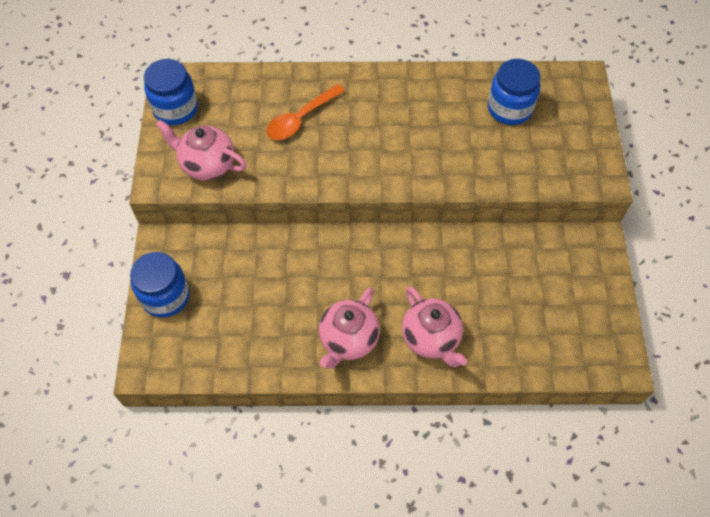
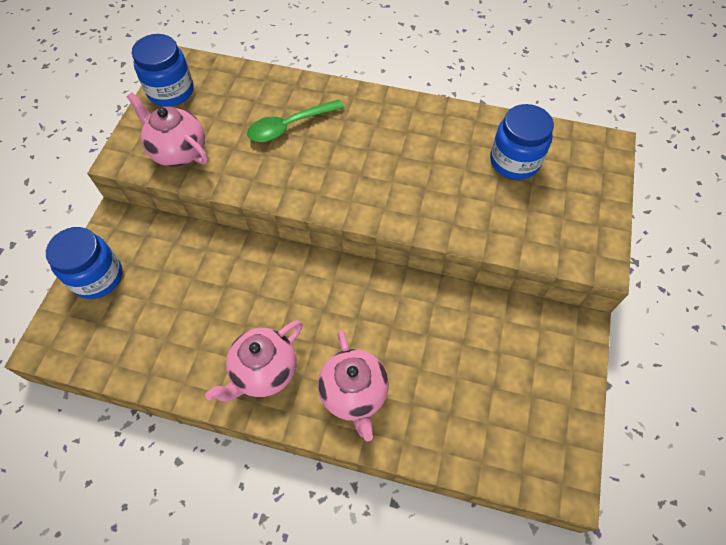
camera: 15 degrees right, 0 degrees up
(300, 119) = (289, 126): orange spoon -> green spoon

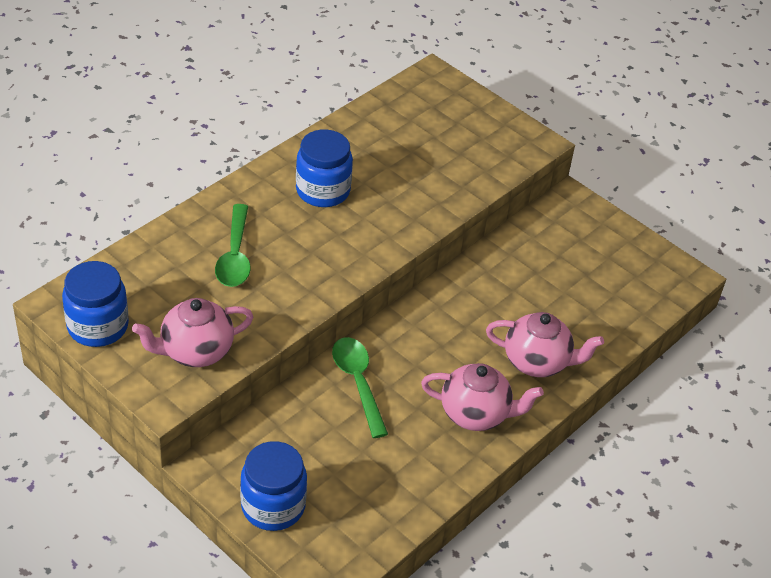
camera: 65 degrees left, 15 degrees down
(247, 271) = (358, 382): none -> green spoon
(263, 372) = (476, 414): pink teapot -> pink teapot turned 60 degrees counterclockwise
(514, 161) = (404, 134): blue jar -> blue jar (323, 191)

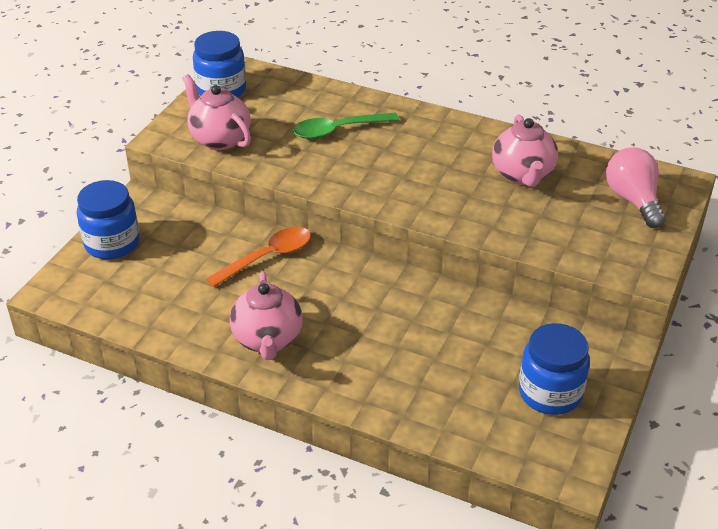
camera: 75 degrees right, 5 degrees down
(323, 191) = (453, 155): blue jar -> blue jar (550, 393)
(358, 382) = (268, 257): green spoon -> orange spoon
(443, 110) = (633, 200): none -> pink light bulb
(537, 362) = (359, 370): pink teapot -> pink teapot (523, 175)

